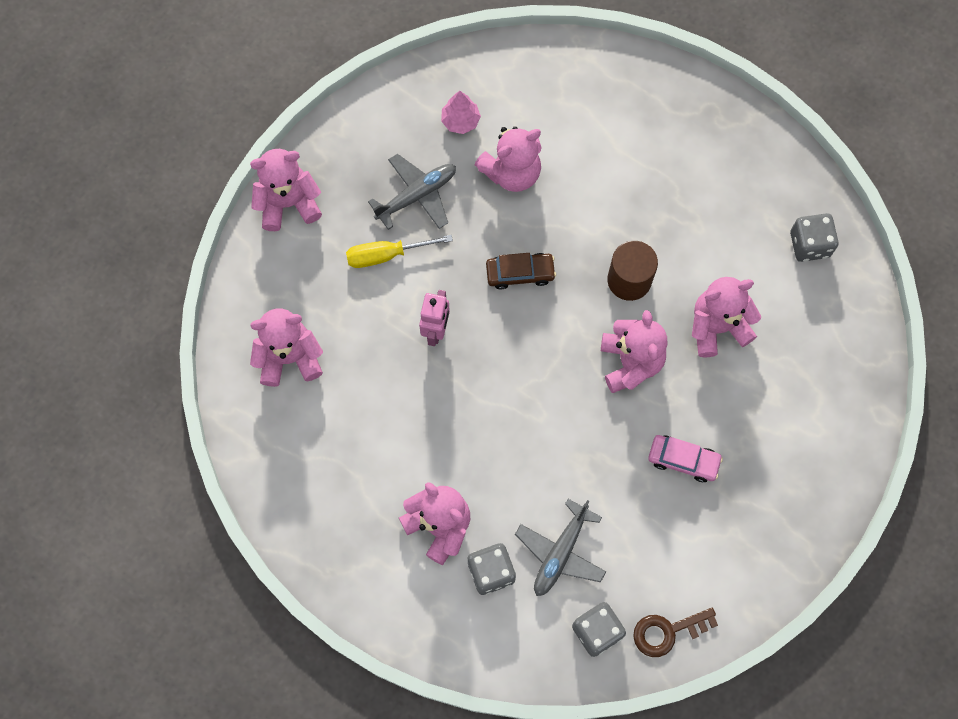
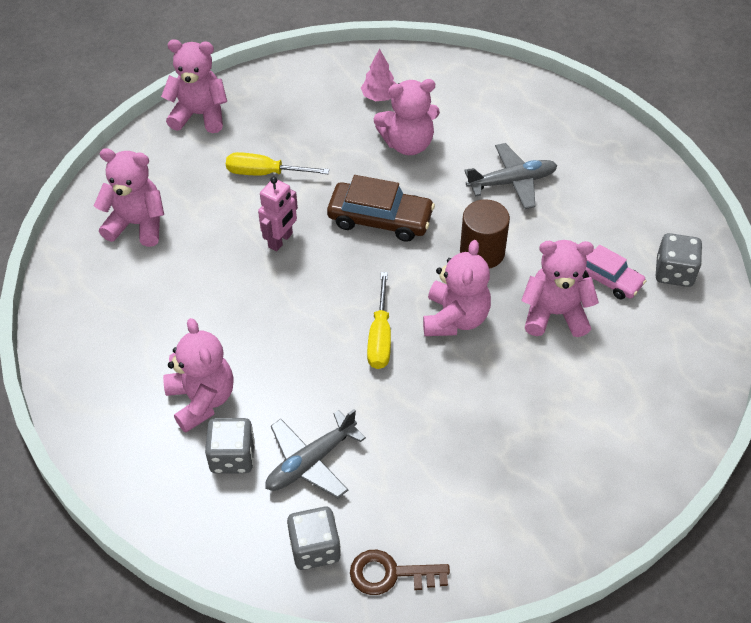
camera: 20 degrees right, 20 degrees down
(417, 195) = (314, 138): grey plane -> grey plane (512, 182)
(520, 273) = (380, 219): brown car -> brown car, size x1.51
(571, 405) = (380, 337): none -> yellow screwdriver
(683, 460) = (474, 418): pink car -> pink car (607, 278)

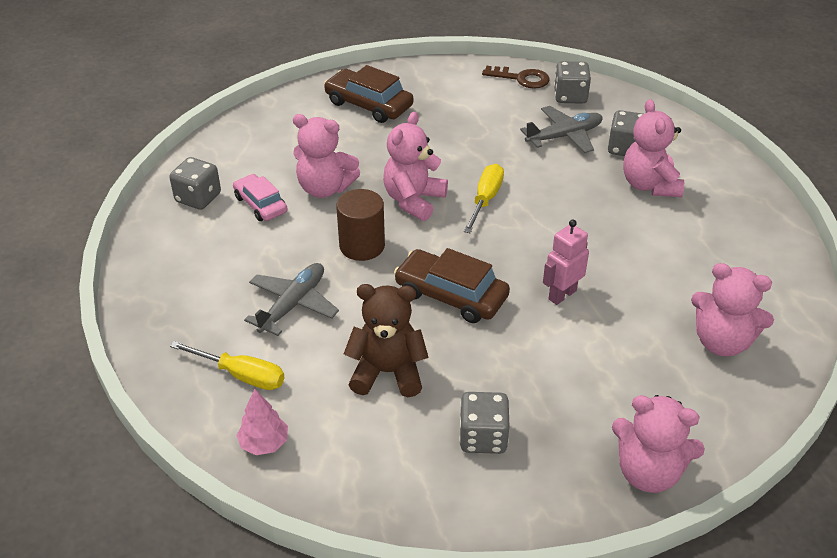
camera: 165 degrees left, 10 degrees down
(265, 173) = (569, 371): yellow screwdriver -> yellow screwdriver (241, 375)
(321, 114) = (483, 437): none -> grey dice
(379, 97) = (398, 446): pink tree -> pink tree (264, 443)
(408, 143) = (387, 372): pink teddy bear -> brown teddy bear
(512, 182) = (293, 304): grey plane -> grey plane turned 120 degrees clockwise
(574, 463) = (369, 104): none -> brown car

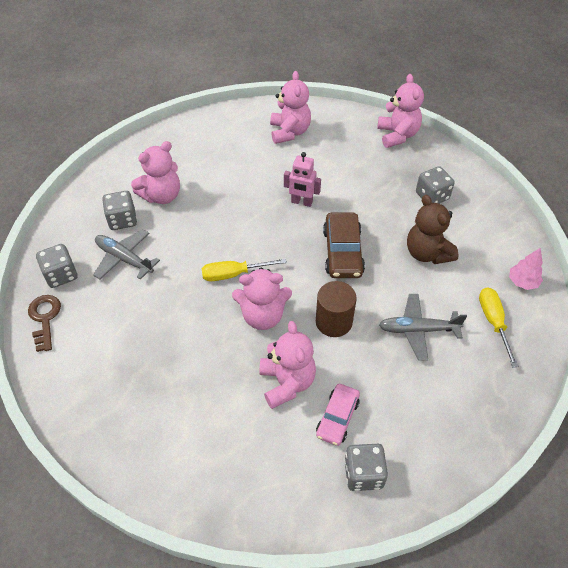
camera: 120 degrees left, 10 degrees up
(369, 104) = (145, 418): brown car -> none

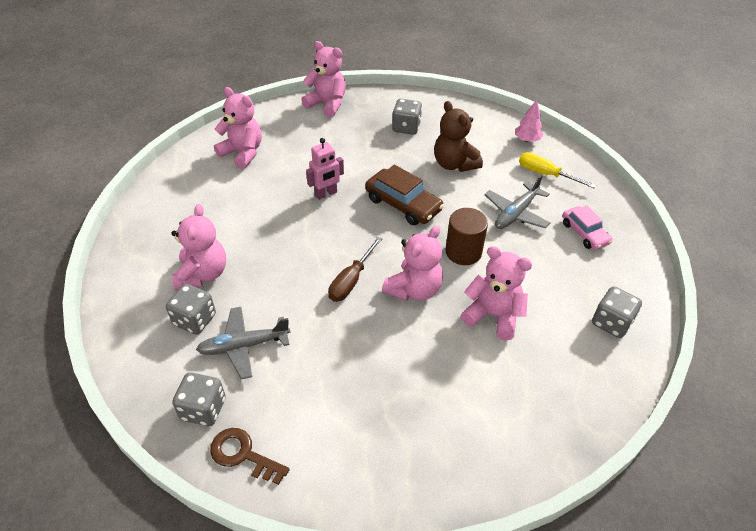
camera: 50 degrees left, 5 degrees down
(233, 274) = (351, 281): yellow screwdriver -> brown screwdriver
(337, 418) = (551, 306): pink car -> pink car (584, 233)
(427, 253) = (454, 164): brown teddy bear -> brown teddy bear turned 45 degrees clockwise

